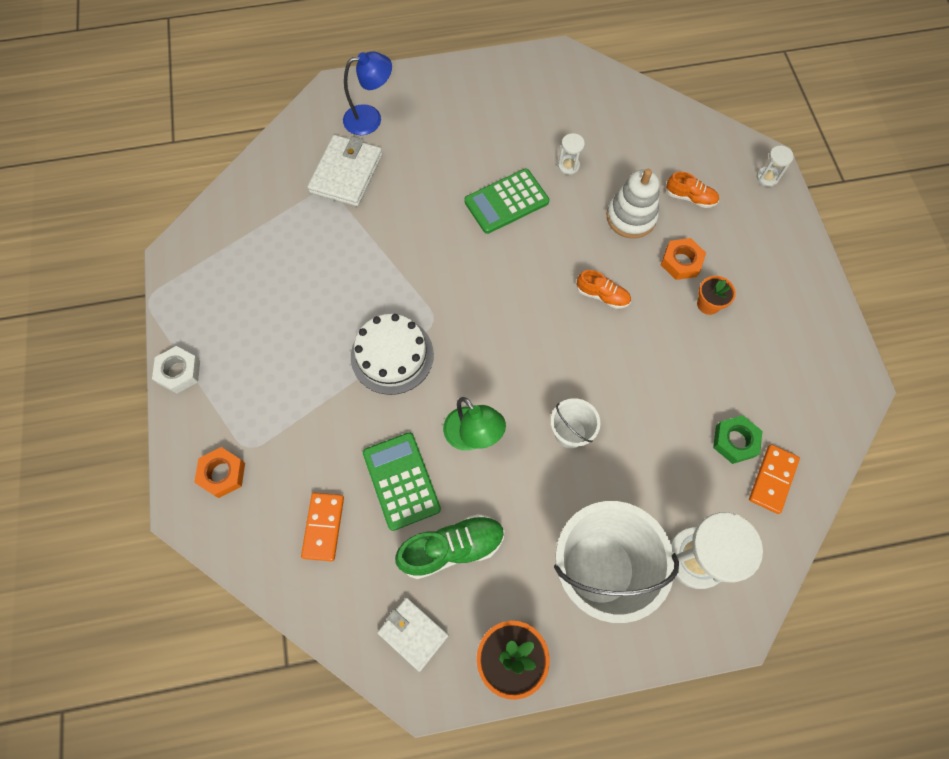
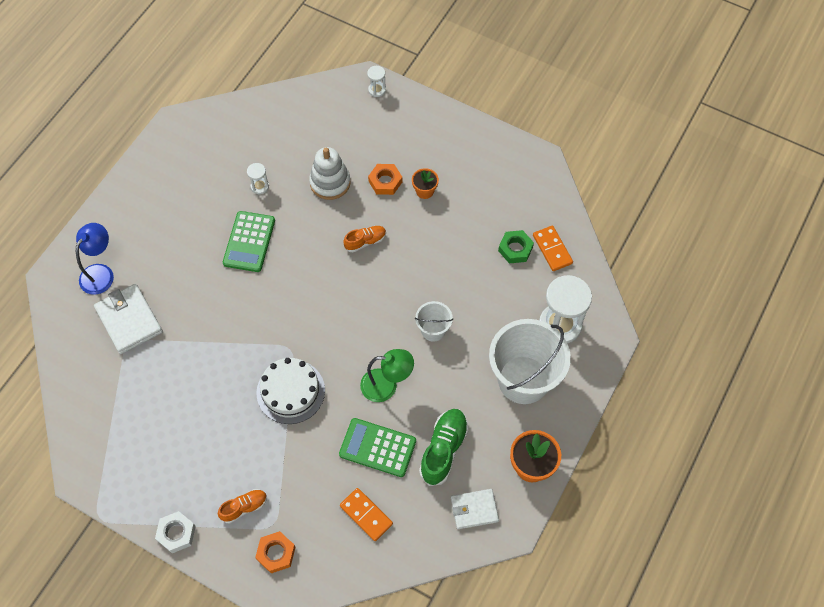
camera: 50 degrees left, 5 degrees down
(690, 198) = (349, 140): orange shoe -> orange shoe (244, 507)

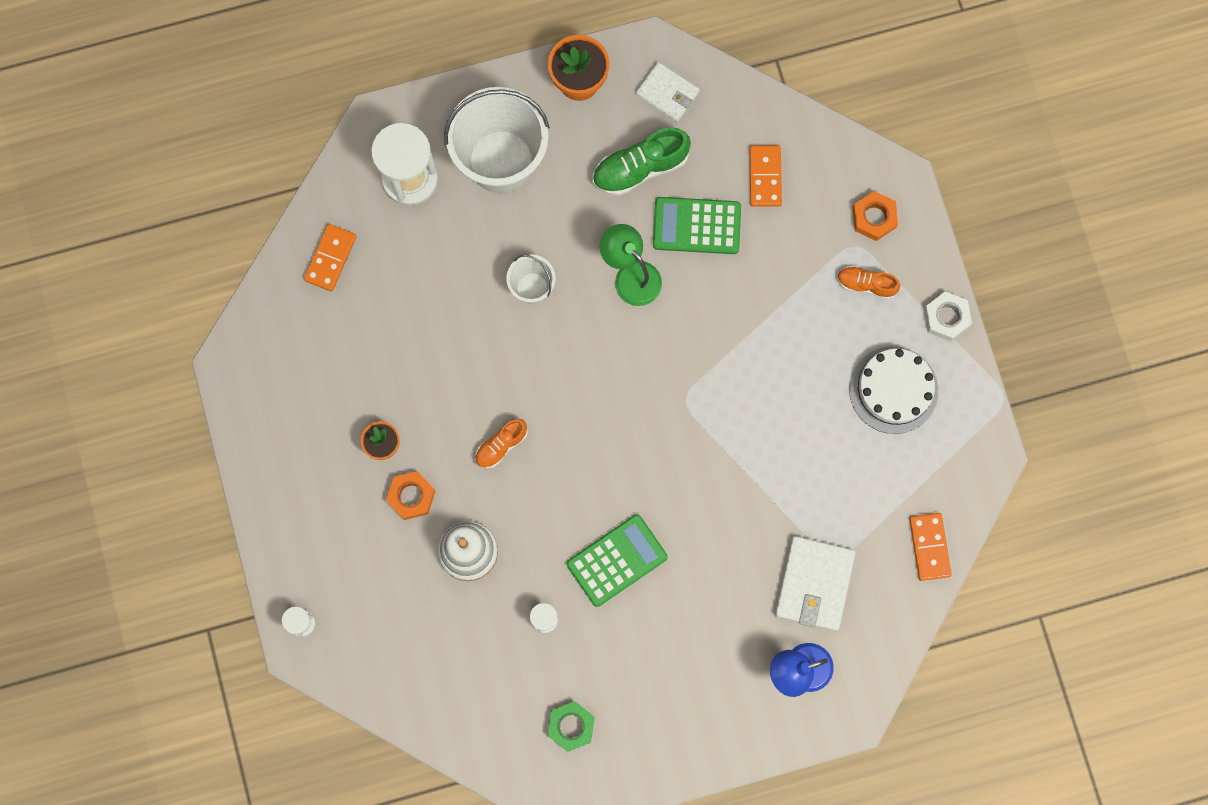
camera: 135 degrees left, 15 degrees up
(77, 395) = (929, 547): none -> orange domino
(290, 391) = (725, 355): white cake -> white cake (893, 390)
(365, 241) = (501, 446): orange shoe -> orange shoe turned 60 degrees counterclockwise
(377, 447) = (696, 226): green calculator -> green calculator turned 120 degrees clockwise
(515, 249) = (365, 293): green nut -> green nut (571, 726)

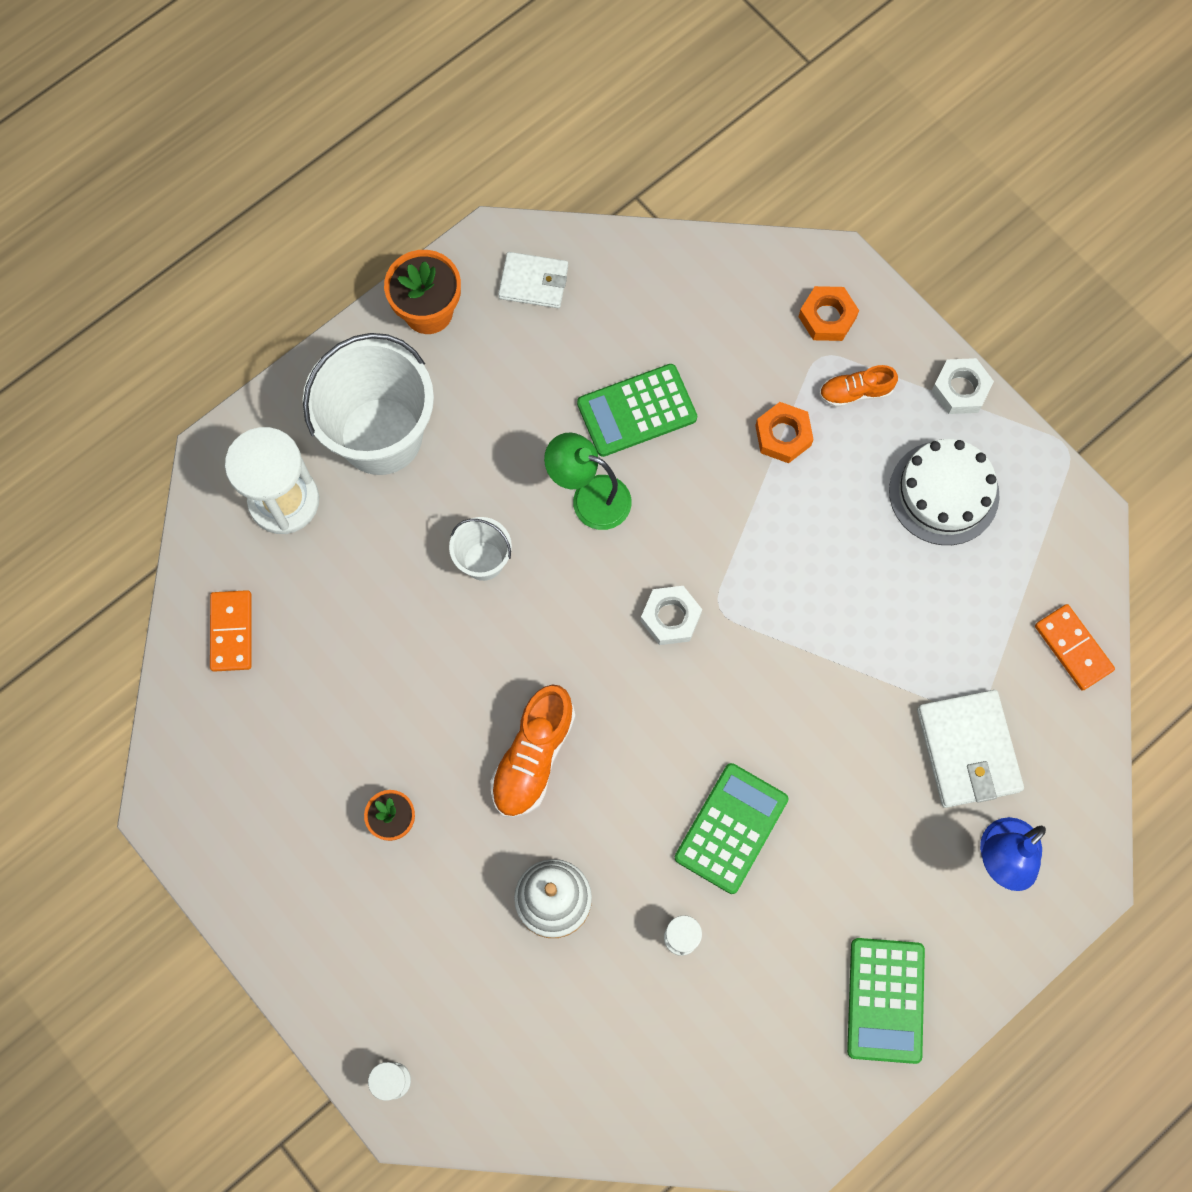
camera: 25 degrees left, 5 degrees down
(411, 496) = (455, 865): orange nut -> orange nut (783, 435)
(501, 446) = (533, 757): orange shoe -> orange shoe, size x1.67
(571, 726) = (773, 1050): green nut -> none
(640, 168) = (542, 375): green shoe -> none
(647, 390) = (670, 617): none -> white nut
(666, 729) = (885, 1000): none -> green calculator
(765, 177) = (686, 325): orange domino -> none

